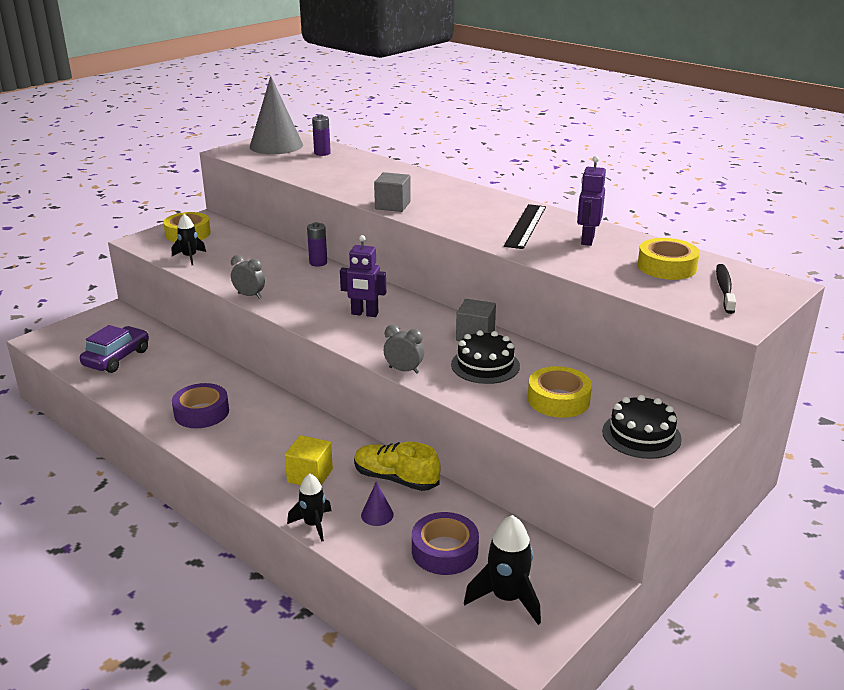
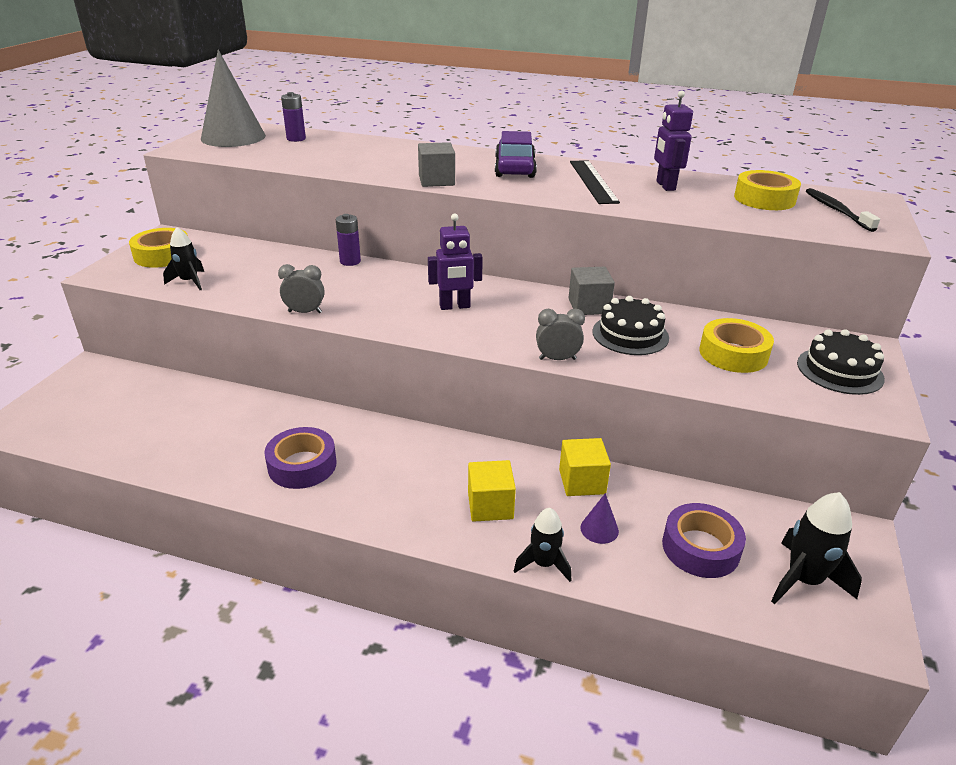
camera: 25 degrees left, 5 degrees up
(117, 358) = (139, 425): purple car -> purple car (515, 168)
(395, 479) = (582, 482): yellow shoe -> yellow cube

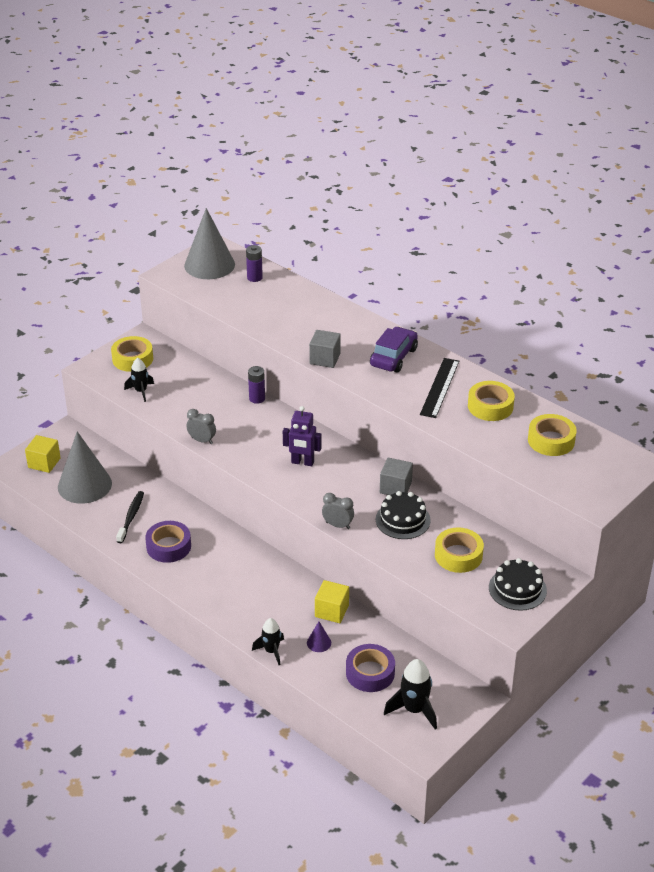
camera: 25 degrees right, 5 degrees up
(138, 422) = (84, 485): none -> grey cone
(490, 506) = (264, 608): yellow cube -> yellow cube (44, 463)
(665, 186) = (490, 406): purple robot -> yellow tape
(836, 210) = (592, 467): black toothbrush -> black toothbrush (131, 517)

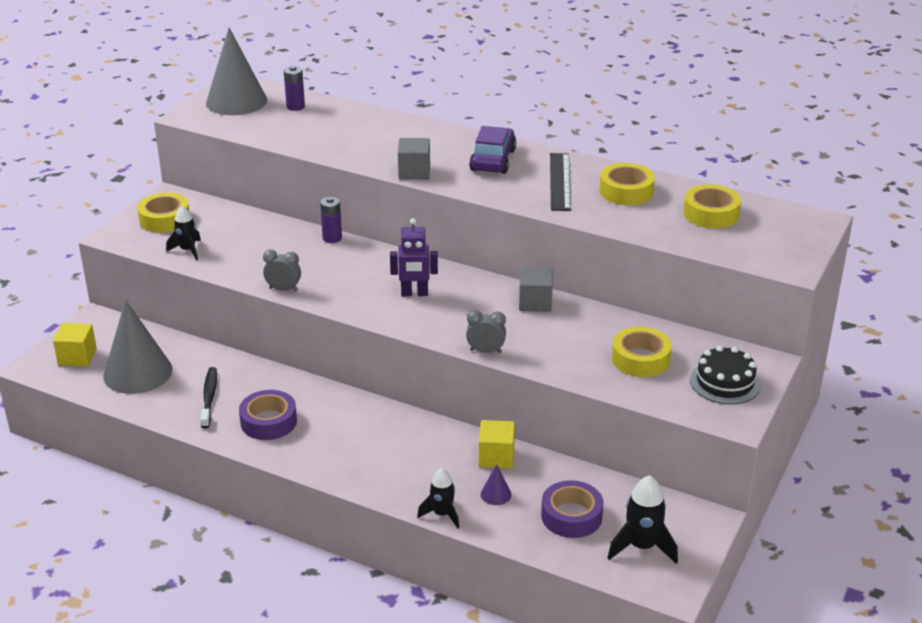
camera: 15 degrees left, 5 degrees down
(403, 520) = (559, 333): black cake -> none

